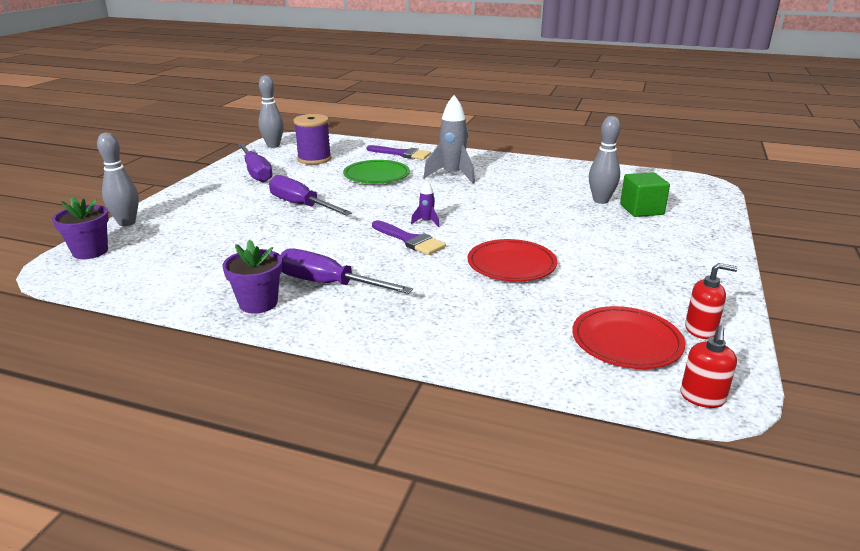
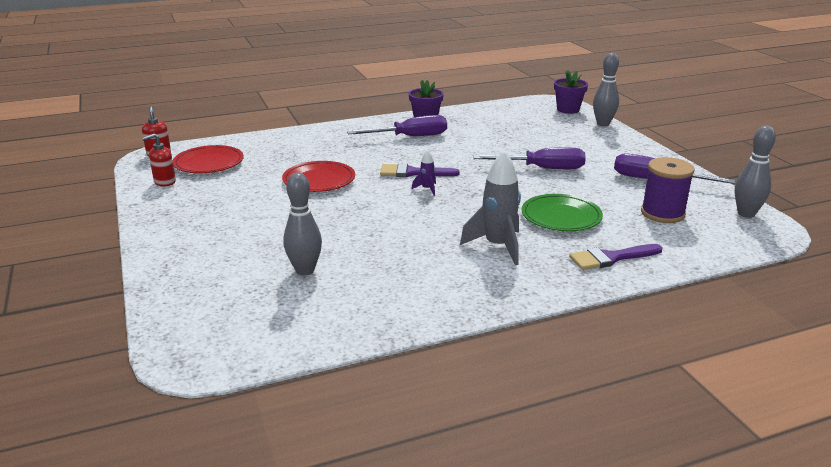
camera: 140 degrees right, 0 degrees up
(641, 210) = (252, 273): green cube -> none

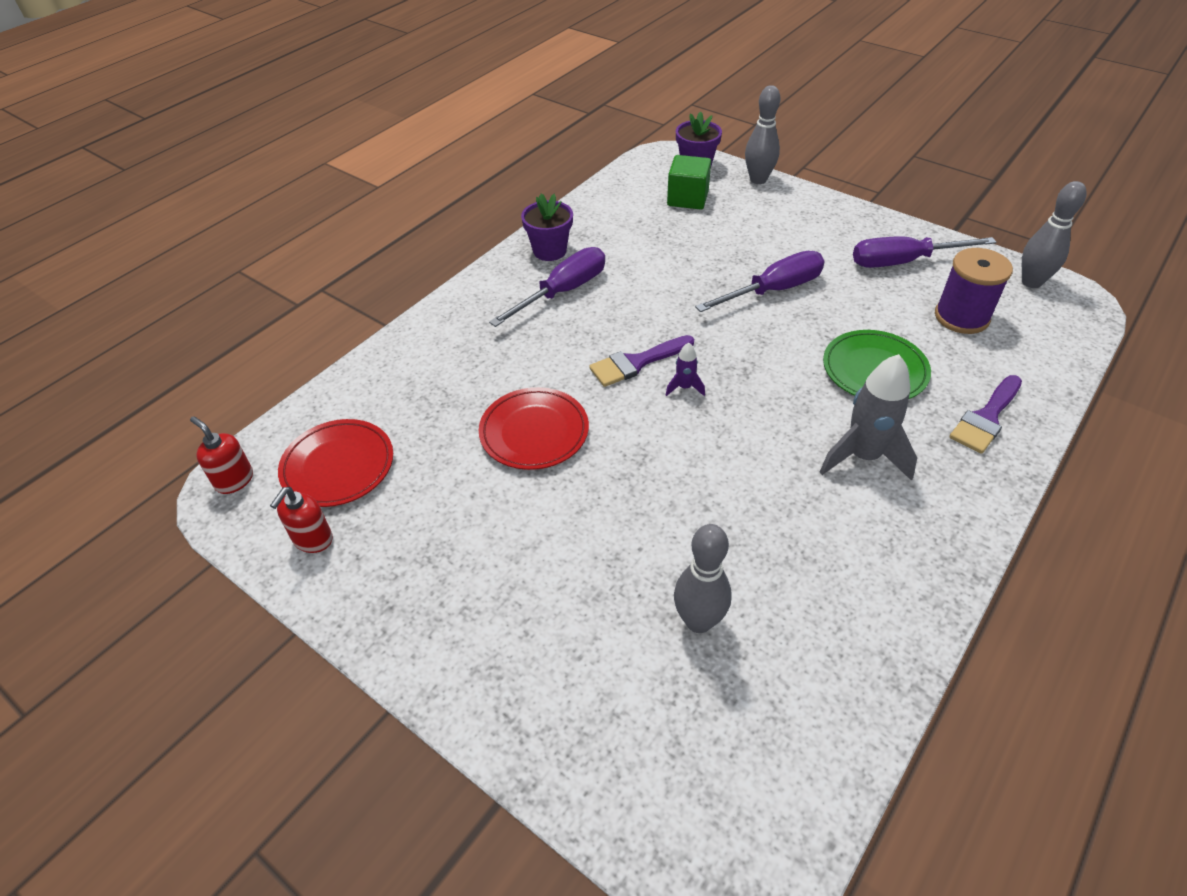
camera: 30 degrees left, 20 degrees up
(542, 121) = (687, 198): none -> green cube

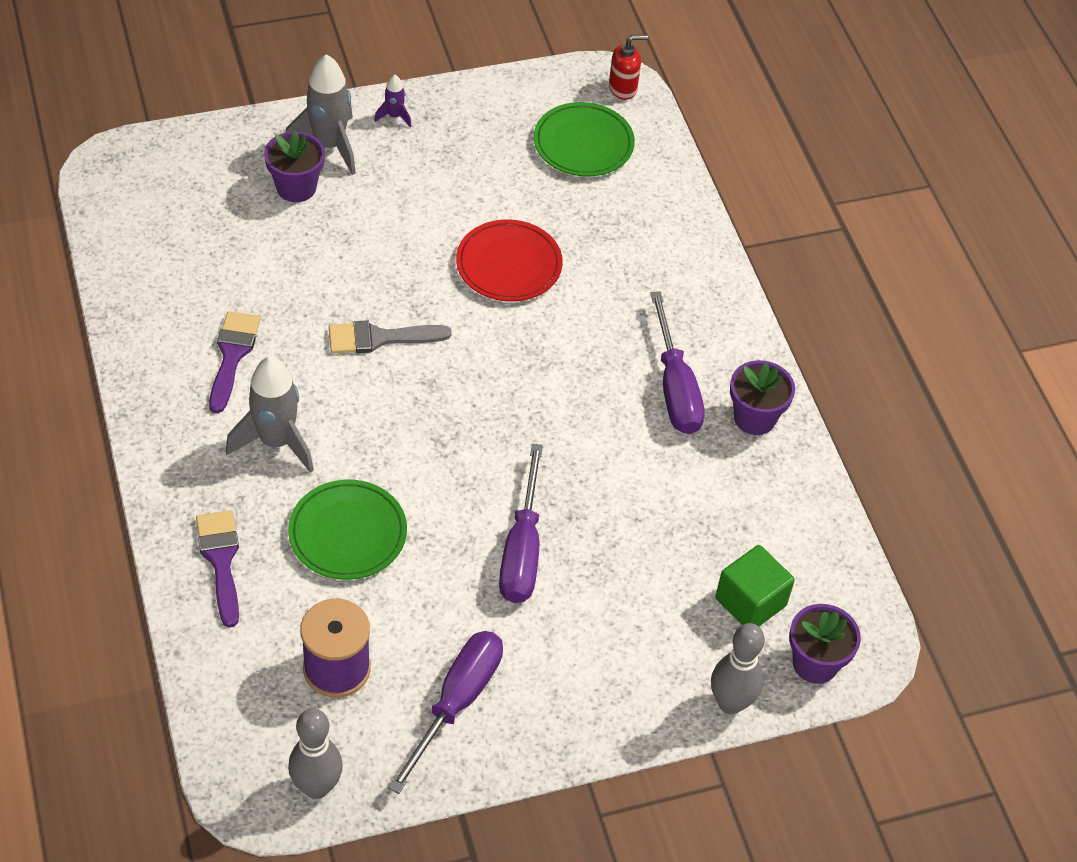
camera: 120 degrees right, 5 degrees up
(313, 539) = (522, 105): red soap dispenser -> none
(338, 466) = (583, 144): red plate -> green plate
(503, 664) = (329, 145): none -> grey rocket
(589, 649) = (296, 187): none -> purple flower pot
(637, 362) = (524, 376): purple brush -> purple brush (232, 355)
(684, 387) = (463, 387): purple rocket -> purple rocket (394, 116)
(696, 462) = (380, 338): none -> grey brush
(698, 621) = (257, 248): grey bowling pin -> none

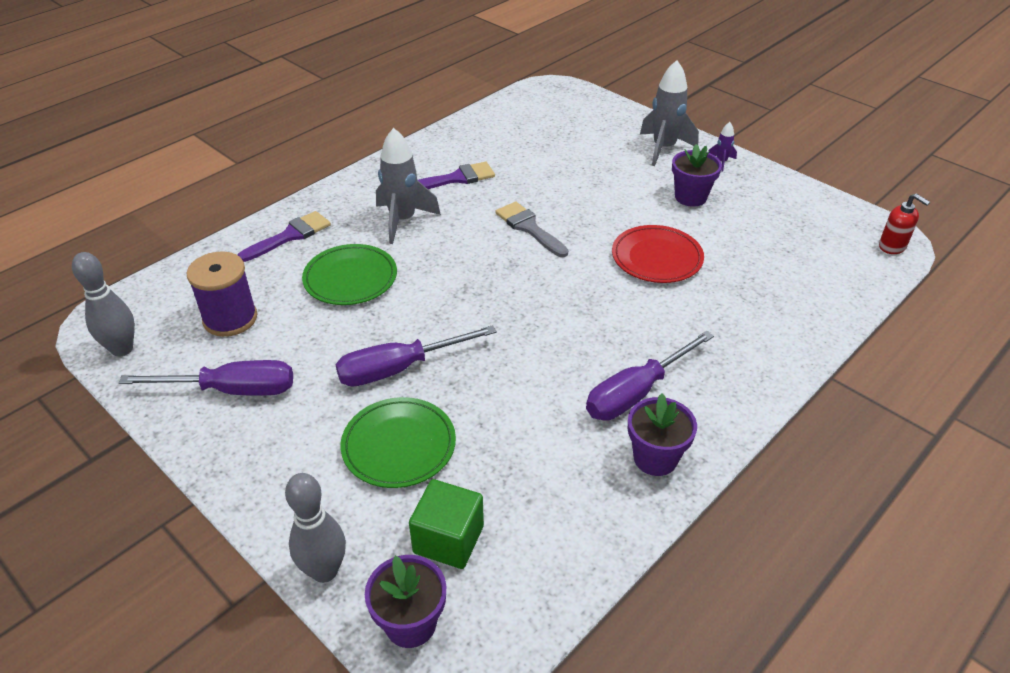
camera: 65 degrees right, 10 degrees down
(296, 187) = (614, 150): purple flower pot -> purple flower pot (690, 197)
(583, 144) = (812, 248): green plate -> green plate (399, 446)

